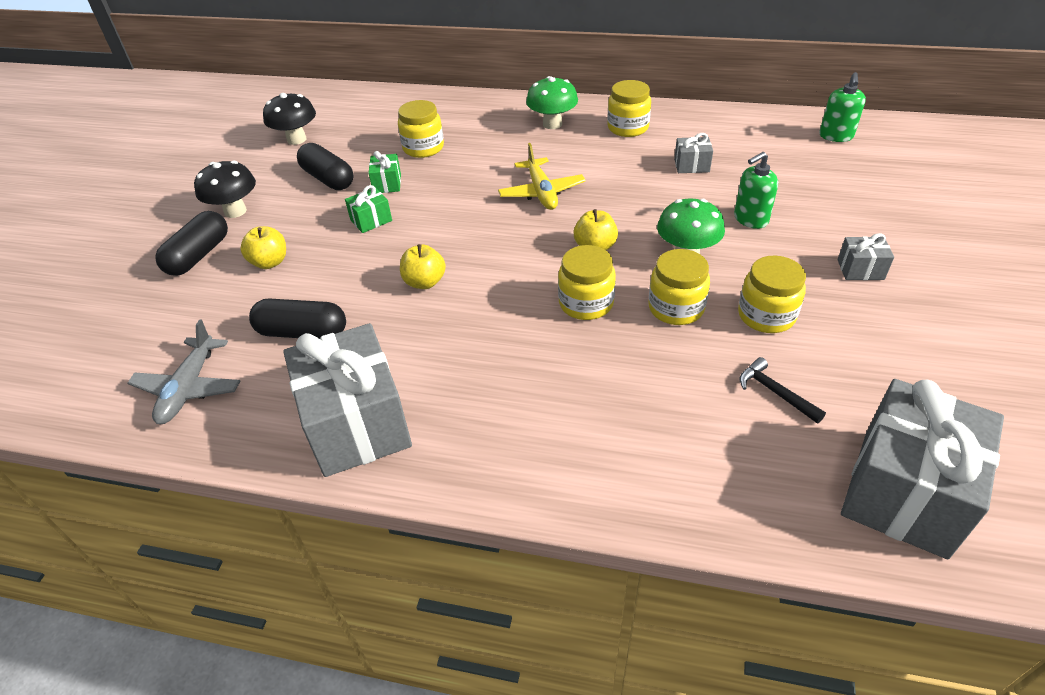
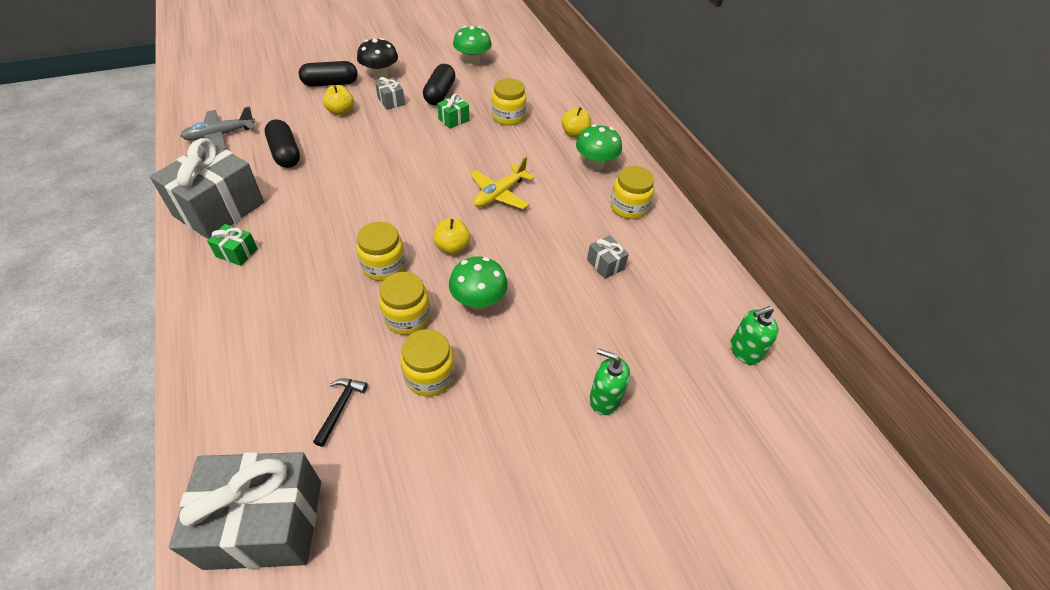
camera: 50 degrees right, 5 degrees up
(296, 139) = (472, 62): black mushroom -> green mushroom
(371, 220) = (409, 131): green gift -> green gift (237, 252)
(425, 282) = (360, 181): yellow apple -> yellow apple (574, 133)
(750, 219) = (555, 327): green soap dispenser -> green soap dispenser (604, 399)
(860, 269) = (534, 425): grey gift -> grey gift (391, 101)

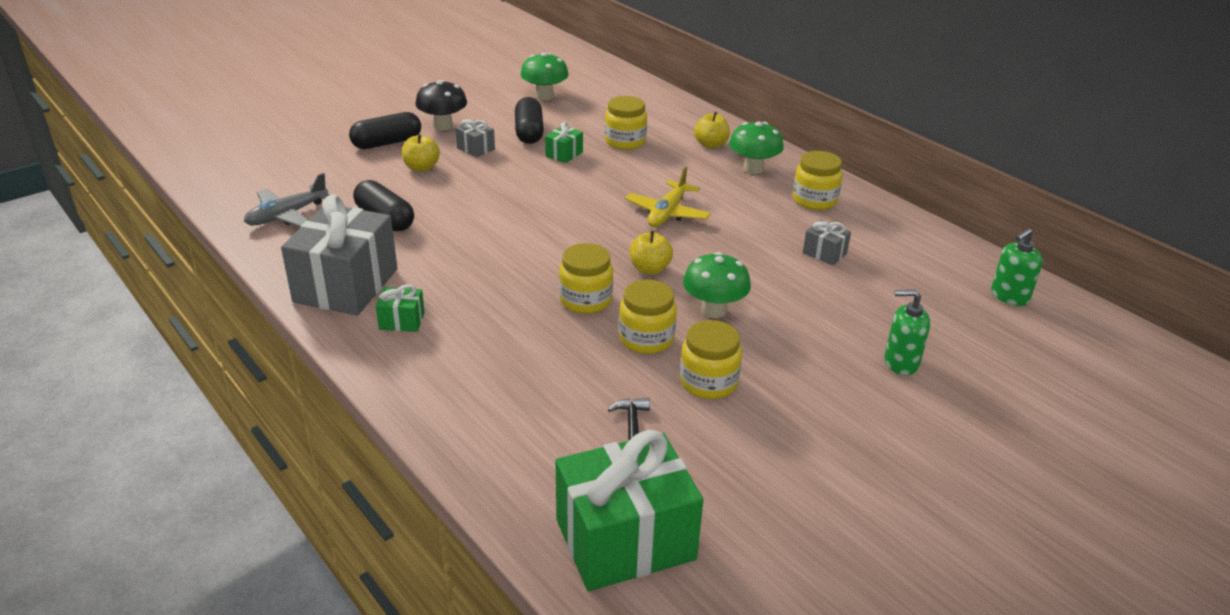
camera: 15 degrees left, 15 degrees down
(264, 523) = (625, 540): grey gift -> green gift

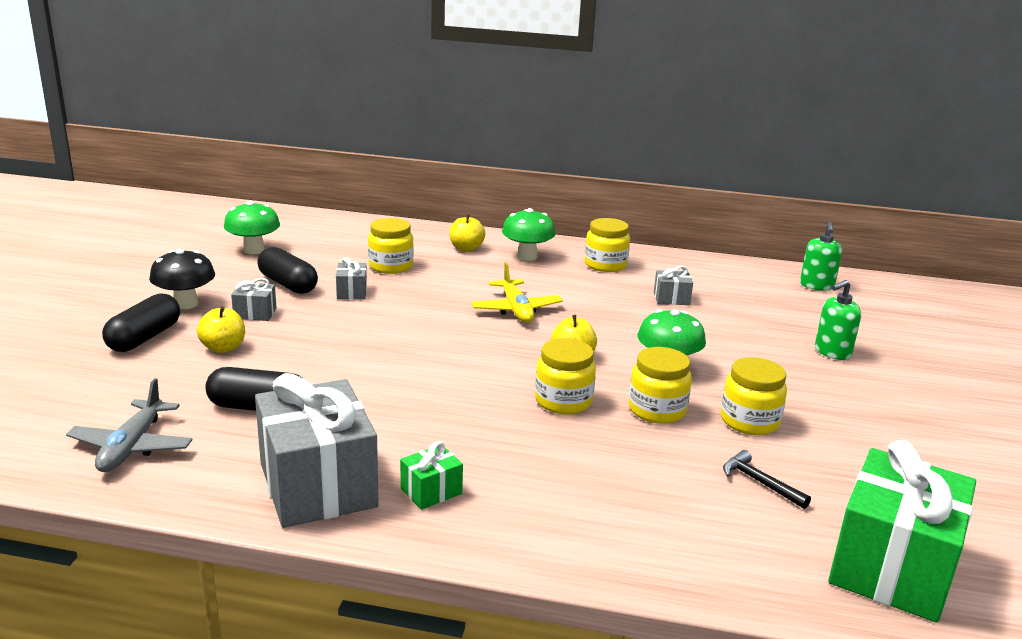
camera: 40 degrees left, 10 degrees down
(564, 154) = (352, 292): green gift -> grey gift

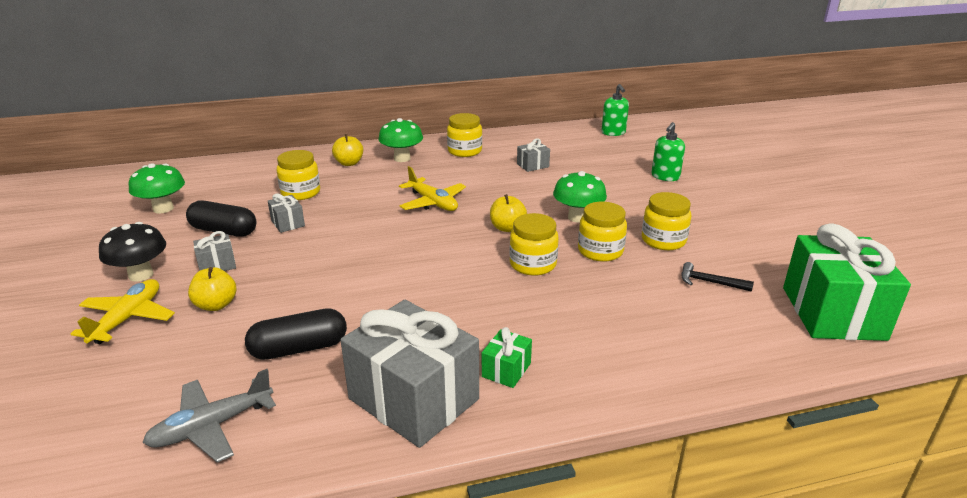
camera: 25 degrees left, 5 degrees up
(132, 447) = (212, 426): grey plane -> grey plane turned 75 degrees clockwise
(144, 338) = (128, 318): black capsule -> yellow plane

